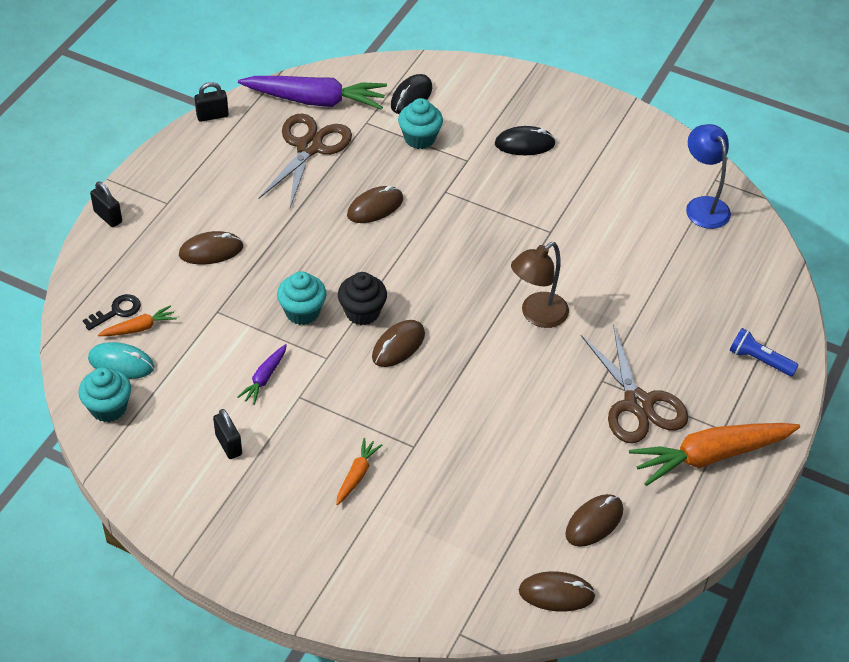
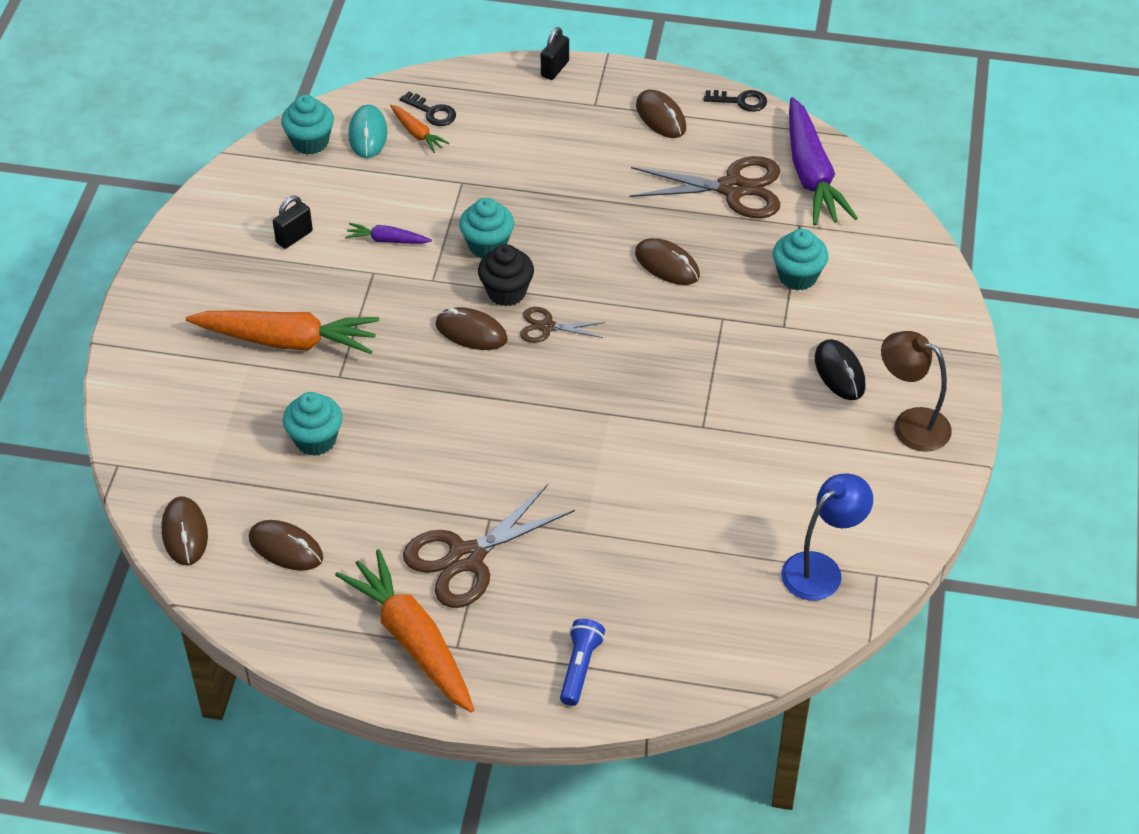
camera: 75 degrees right, 0 degrees up
(211, 251) = (542, 155): brown mouse -> brown mouse (661, 117)
(212, 116) = (741, 101): black padlock -> black key
(357, 475) = (287, 341): orange carrot -> orange carrot, size x2.13
(411, 97) = (864, 253): black mouse -> none
(412, 296) = (547, 327): none -> brown scissors
(481, 478) = (315, 440): none -> turquoise cupcake
(537, 315) = (564, 440): brown lamp -> brown lamp (910, 424)

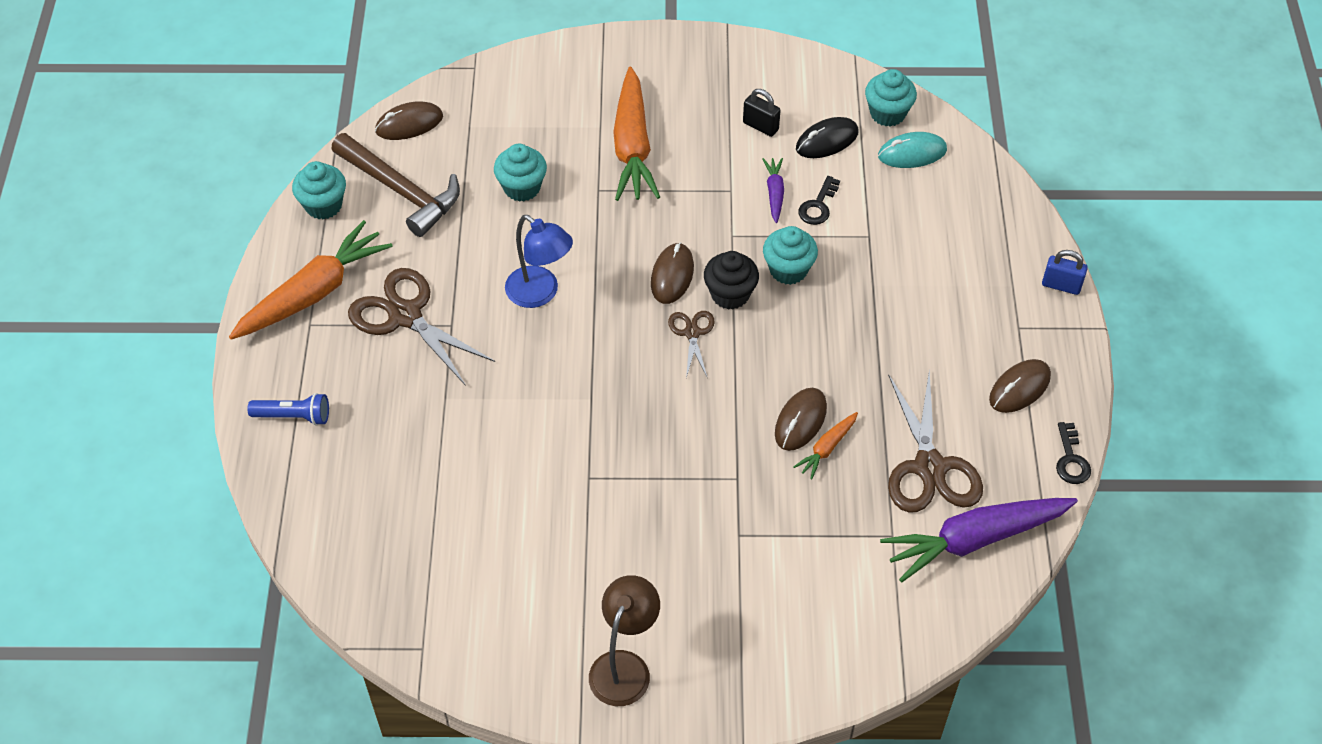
camera: 80 degrees right, 5 degrees up
(286, 548) = (401, 191): brown mouse -> brown hammer
(417, 133) = (925, 190): orange carrot -> orange carrot (827, 448)
(432, 112) = (960, 196): black key -> black key (818, 206)
(555, 69) = (1061, 285): black padlock -> blue padlock
(797, 276) = (814, 541): turquoise cupcake -> turquoise cupcake (323, 205)
(821, 569) = (423, 598): blue lamp -> blue lamp (540, 293)
(839, 372) = (684, 593): black mouse -> black mouse (827, 141)

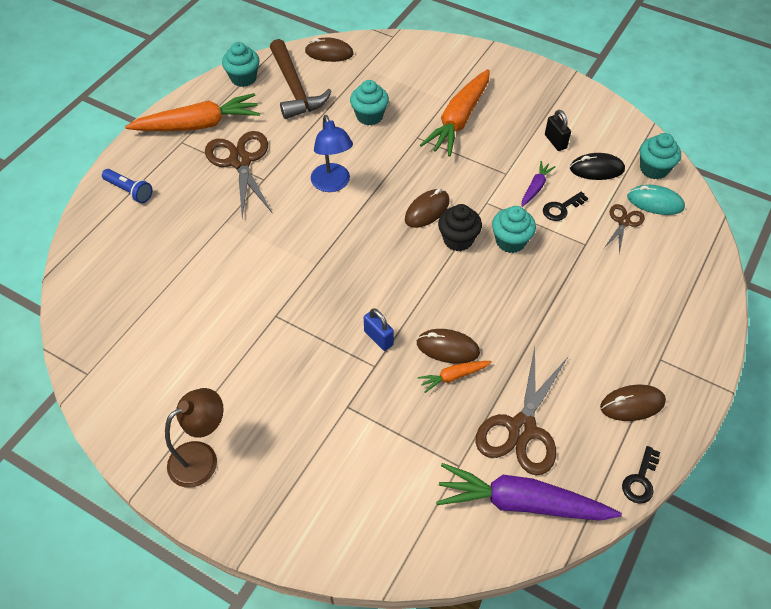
camera: 30 degrees right, 0 degrees up
(692, 333) = (414, 253): brown scissors -> brown scissors (623, 222)
(800, 421) = (447, 348): brown mouse -> brown mouse turned 45 degrees clockwise
(1061, 285) = (715, 344): blue padlock -> blue padlock (378, 338)

